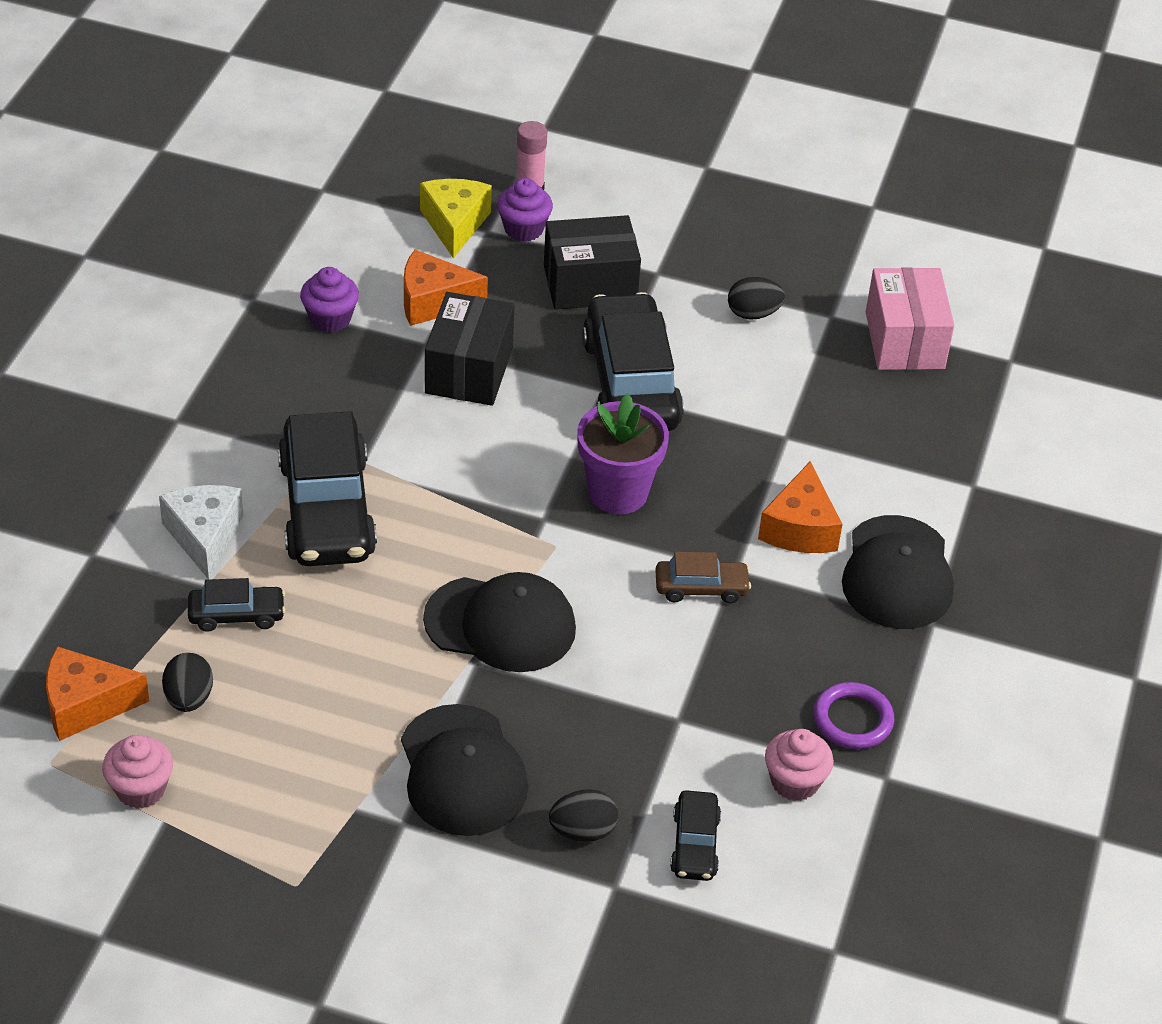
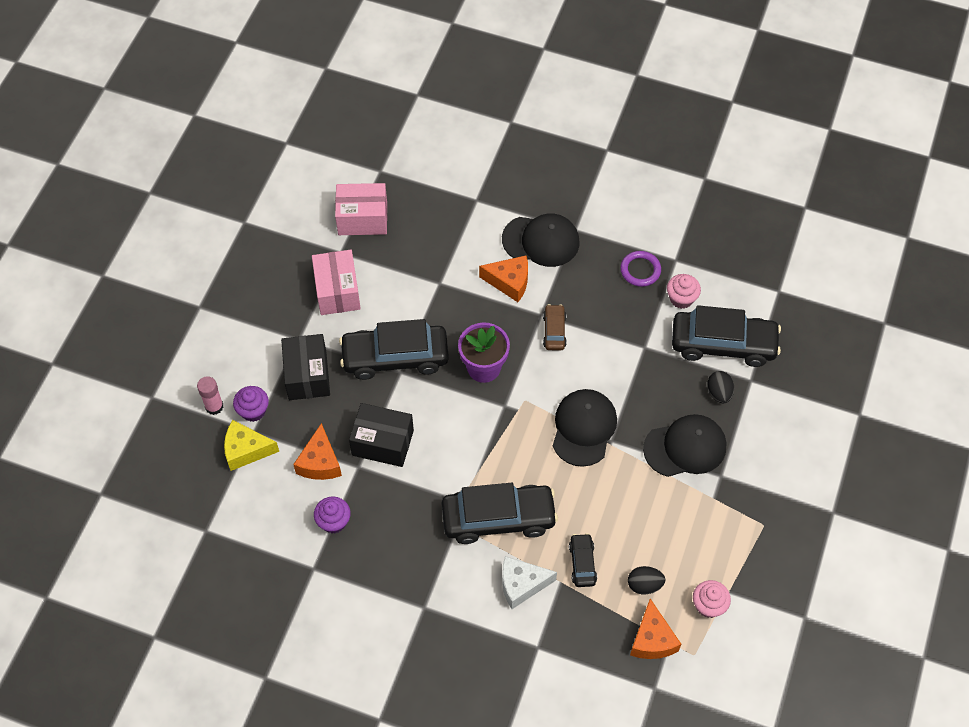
camera: 85 degrees left, 15 degrees up
(695, 845) = (723, 344): black car -> black car, size x2.09
(753, 314) = (337, 291): black egg -> pink box

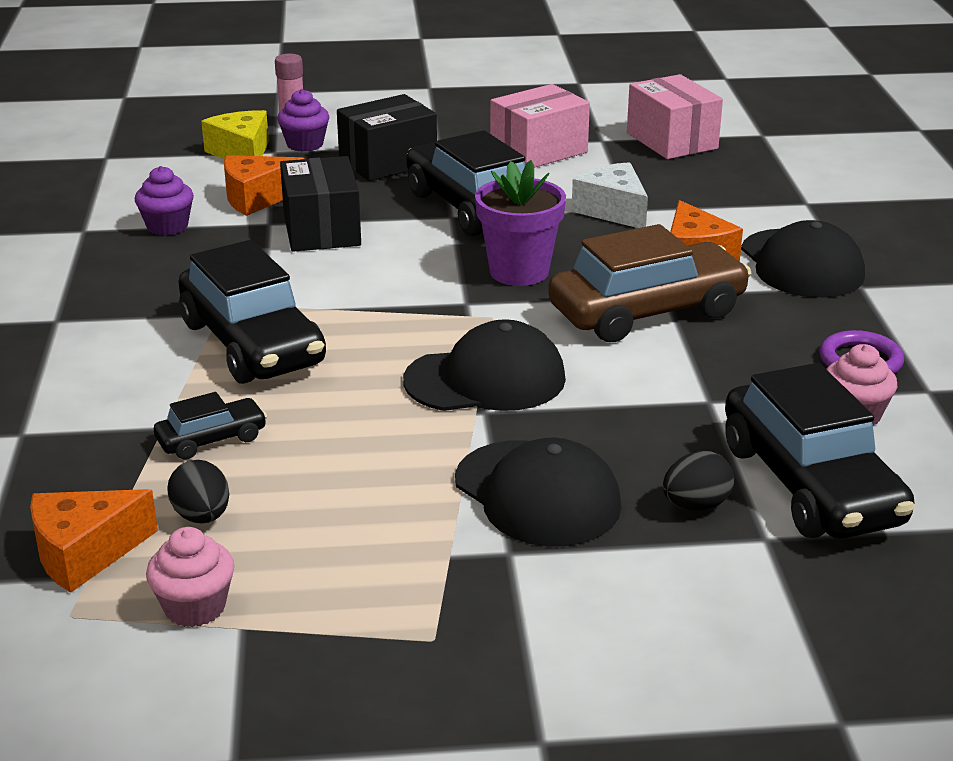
camera: 65 degrees right, 30 degrees down
(521, 584) = (137, 391): white cheese -> white cheese (612, 210)
(554, 331) = (647, 312): brown car -> brown car, size x2.09

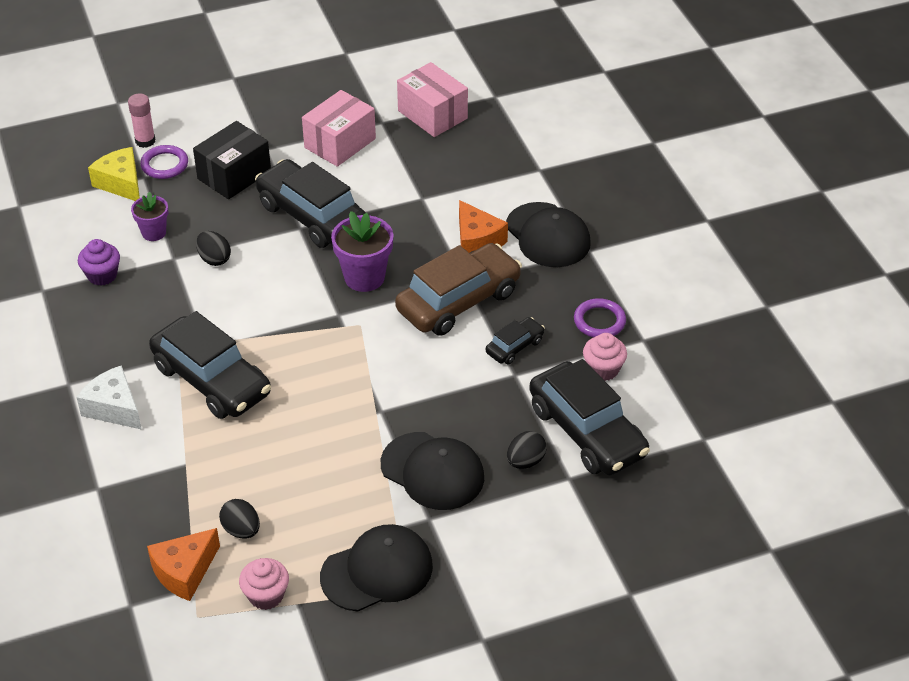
camera: 15 degrees left, 15 degrees up
(211, 439) = (221, 468): black car -> black car (514, 346)
(257, 198) = (154, 233): orange cheese -> purple flower pot
(305, 144) = (164, 165): purple cupcake -> purple ring
(322, 230) = (214, 259): black box -> black egg
(485, 379) = (373, 383): black cap -> black cap (377, 571)
(612, 210) = (410, 201): white cheese -> white cheese (114, 408)

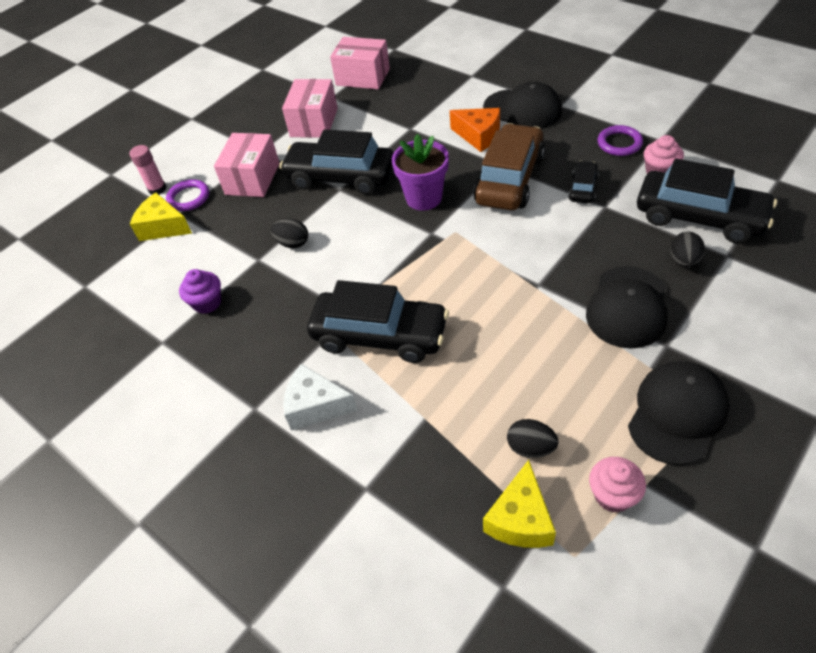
camera: 25 degrees left, 5 degrees up
(154, 233) = (223, 249): purple flower pot -> none
(184, 572) = (520, 519): orange cheese -> yellow cheese
(234, 175) = (252, 179): black box -> pink box
(432, 471) = (627, 307): black cap -> black cap turned 105 degrees clockwise

